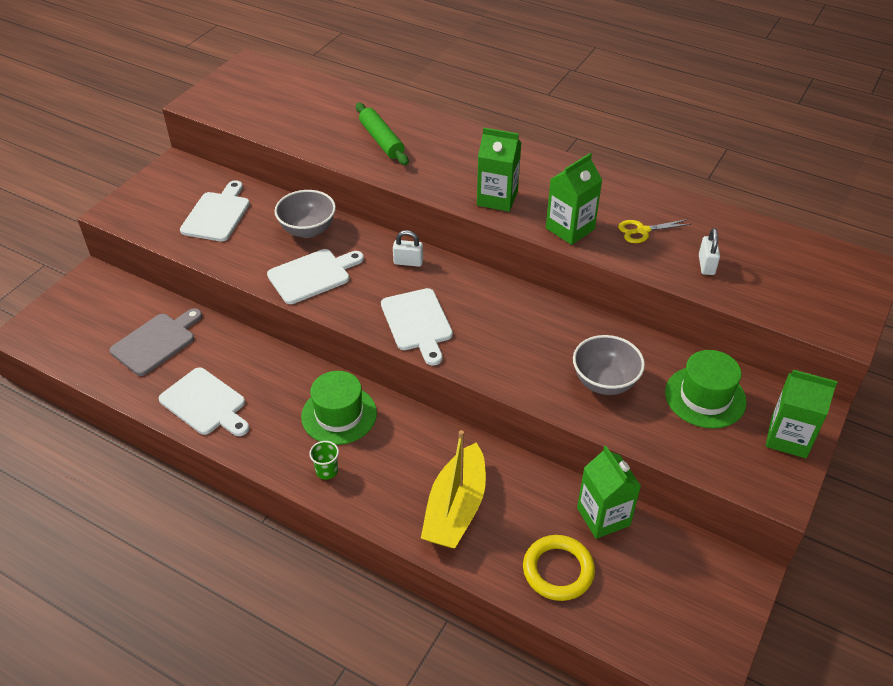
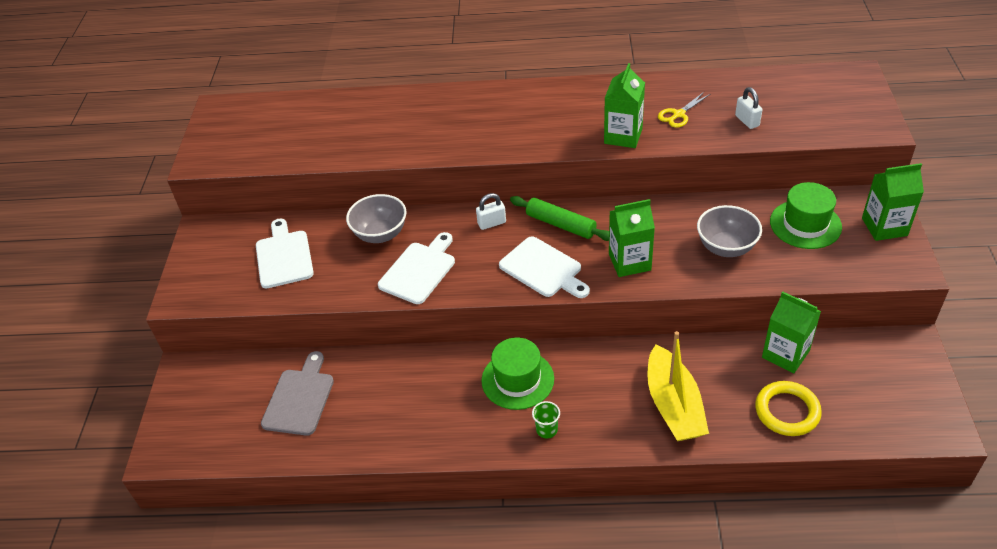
camera: 25 degrees left, 0 degrees up
(205, 403) = (393, 428): white cutting board -> none
(381, 140) = (403, 127): green rolling pin -> green rolling pin (560, 225)
(497, 198) = (544, 136): green carton -> green carton (629, 262)

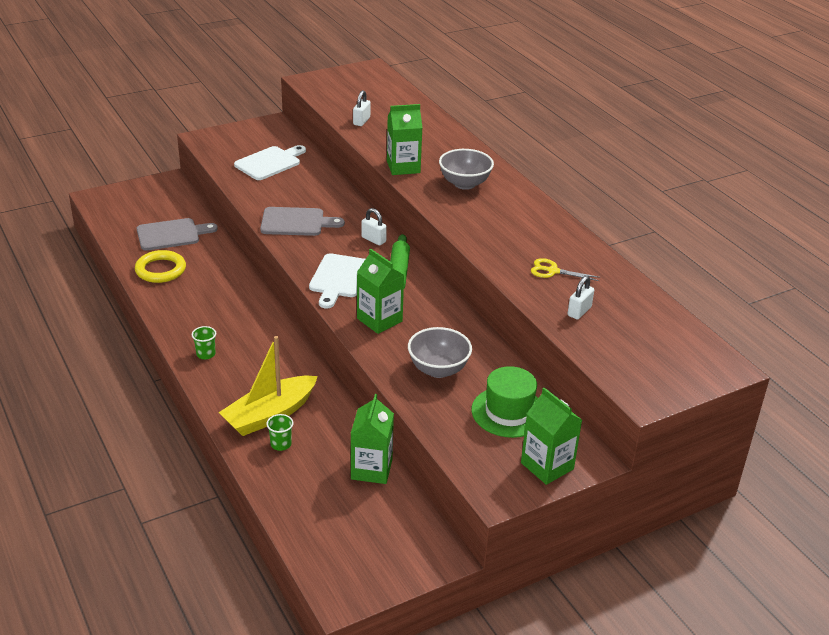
camera: 55 degrees right, 10 degrees down
(323, 148) = (361, 121): none -> white padlock
(380, 234) = (322, 194): grey bowl -> grey bowl (464, 184)
(419, 270) = (296, 222): white cutting board -> grey cutting board
(517, 379) = (248, 326): green hat -> none
(623, 136) = (494, 249): green carton -> green carton (403, 167)
(722, 410) = (281, 444): none -> green cup
(787, 411) = (302, 484): yellow ring -> yellow ring (160, 270)

